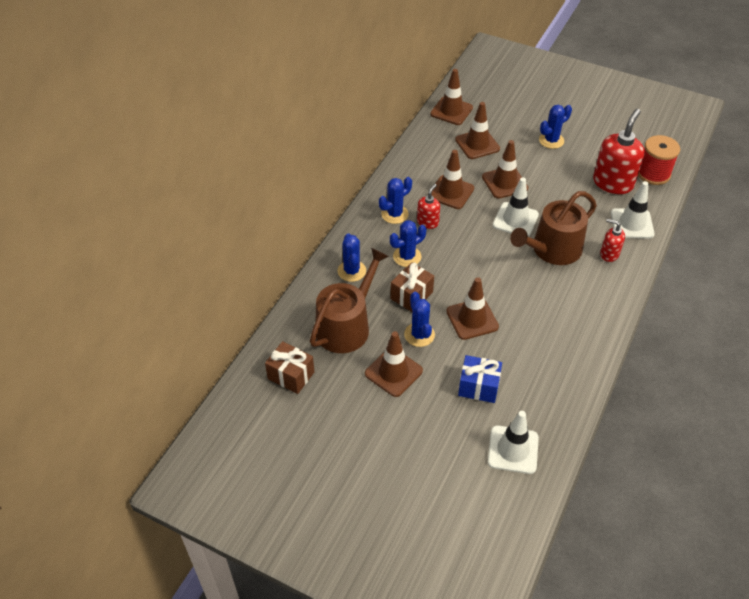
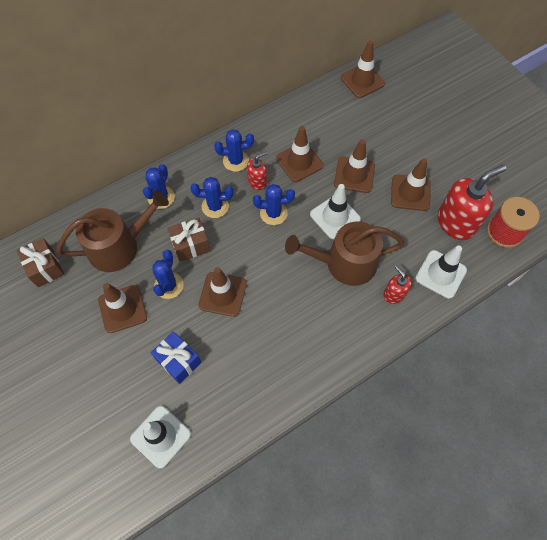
camera: 30 degrees right, 15 degrees up
(477, 144) = (359, 125): brown traffic cone -> brown traffic cone (410, 193)
(551, 140) = (431, 151): blue cactus -> blue cactus (273, 213)

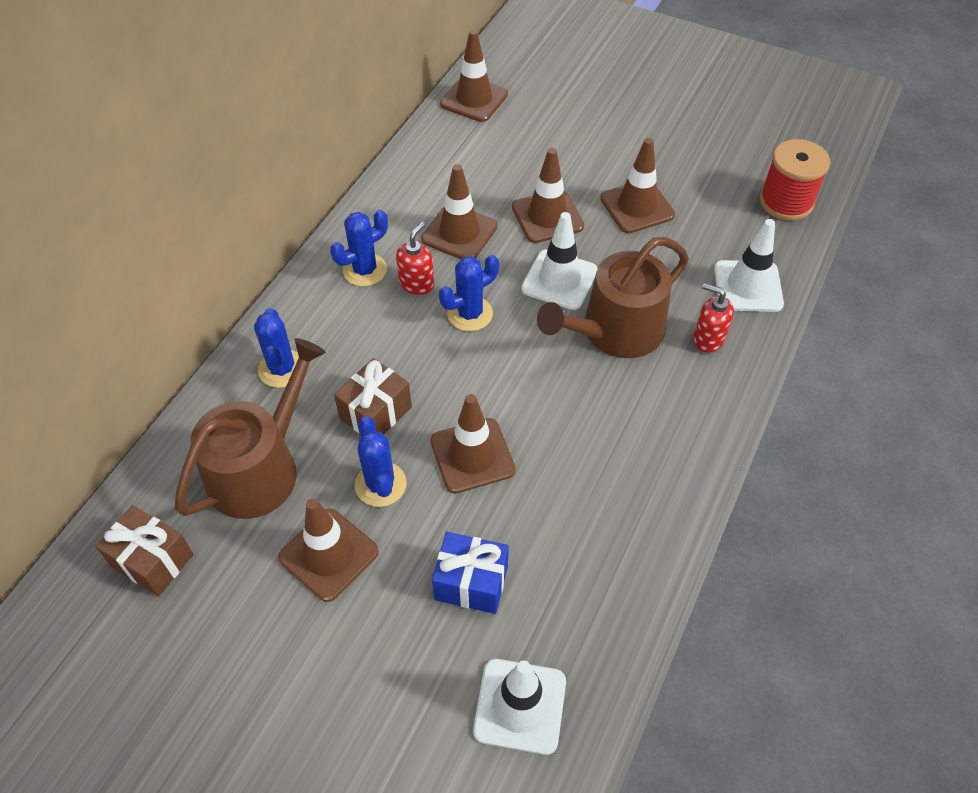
camera: 30 degrees left, 10 degrees down
(215, 206) = (376, 343): blue cactus -> none
(456, 223) = (721, 217): red soap dispenser -> none

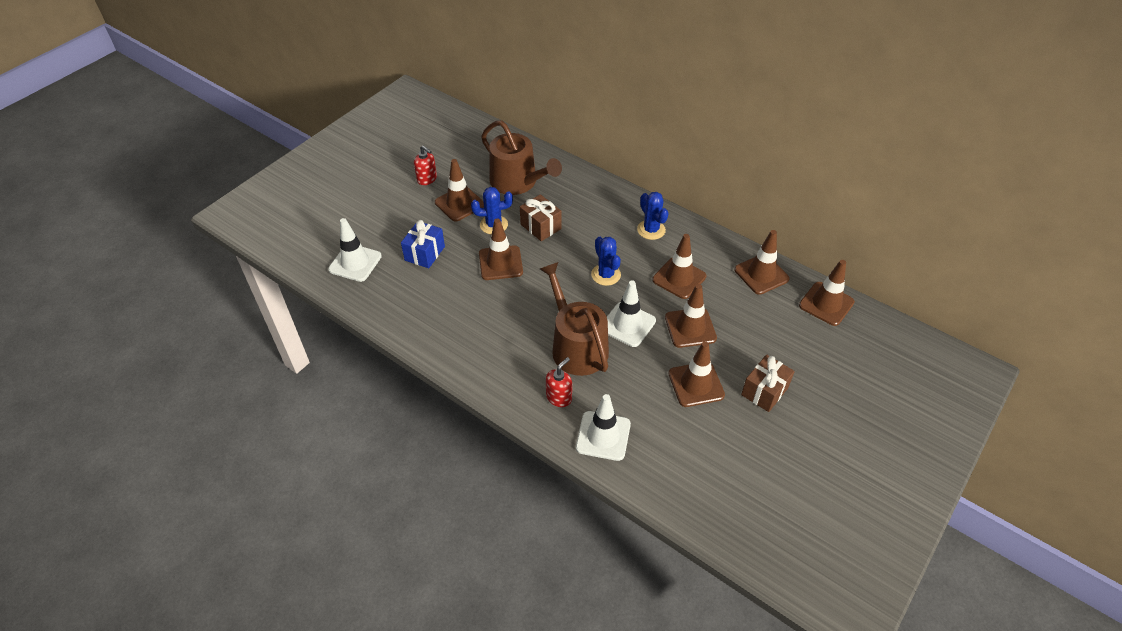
camera: 100 degrees right, 5 degrees down
(152, 561) = (477, 147): brown gift -> brown gift (764, 391)
(282, 369) = (580, 192): blue cactus -> none
(417, 283) = (636, 252): red soap dispenser -> red soap dispenser (427, 179)
(435, 154) = (761, 274): none -> brown traffic cone
(786, 202) = (693, 492): red spool -> none

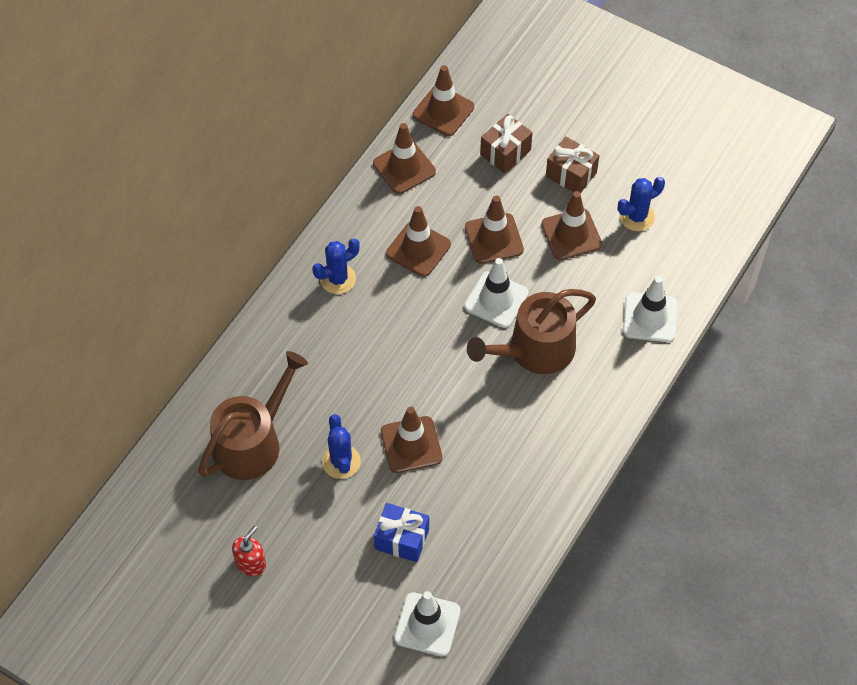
camera: 95 degrees left, 10 degrees up
(459, 203) = (301, 511): brown traffic cone -> none
(541, 226) = (340, 404): brown gift -> brown gift (505, 152)
(559, 397) = (608, 362): red soap dispenser -> none
(606, 275) = (420, 325): blue cactus -> blue cactus (637, 217)

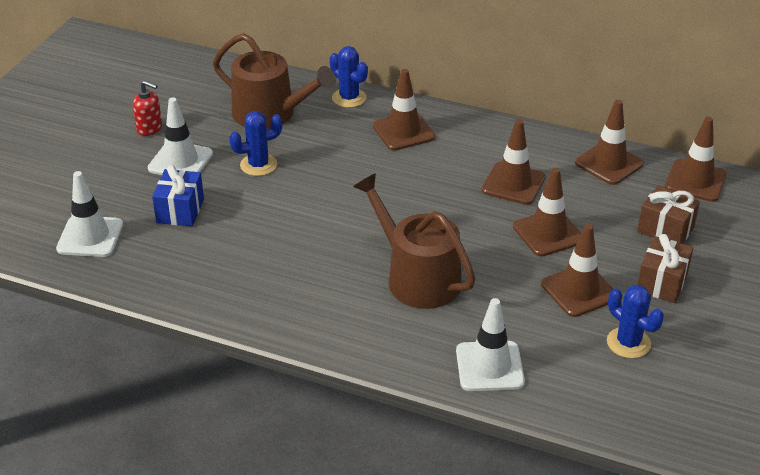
camera: 80 degrees right, 20 degrees down
(338, 279) = (459, 139): blue cactus -> blue cactus (349, 98)
(411, 445) = (284, 205): brown traffic cone -> brown traffic cone (403, 132)
(496, 300) = (471, 243): white traffic cone -> white traffic cone (180, 161)

